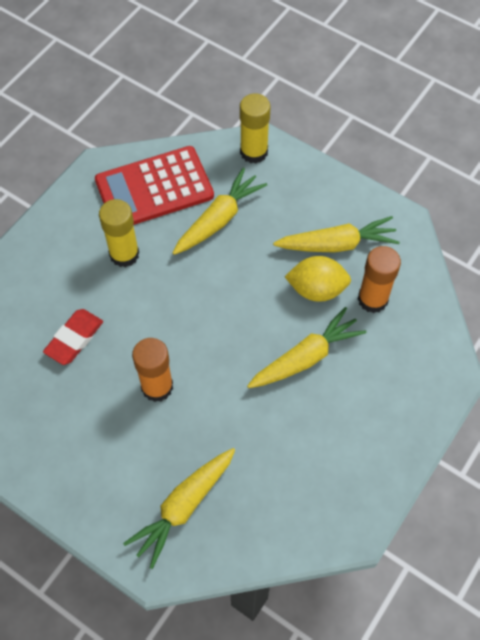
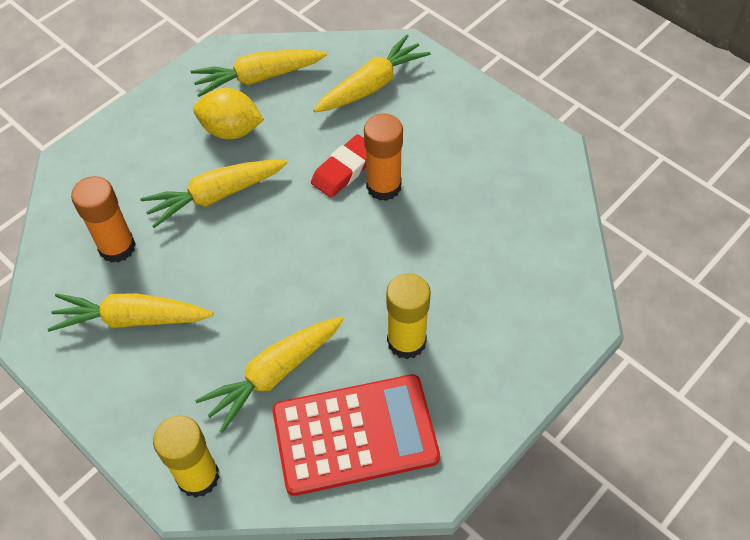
camera: 170 degrees left, 5 degrees down
(74, 339) = (473, 246): red eraser -> red eraser (345, 170)
(304, 501) = (258, 78): none -> yellow carrot
(316, 289) = (177, 267): yellow lemon -> yellow lemon (231, 130)

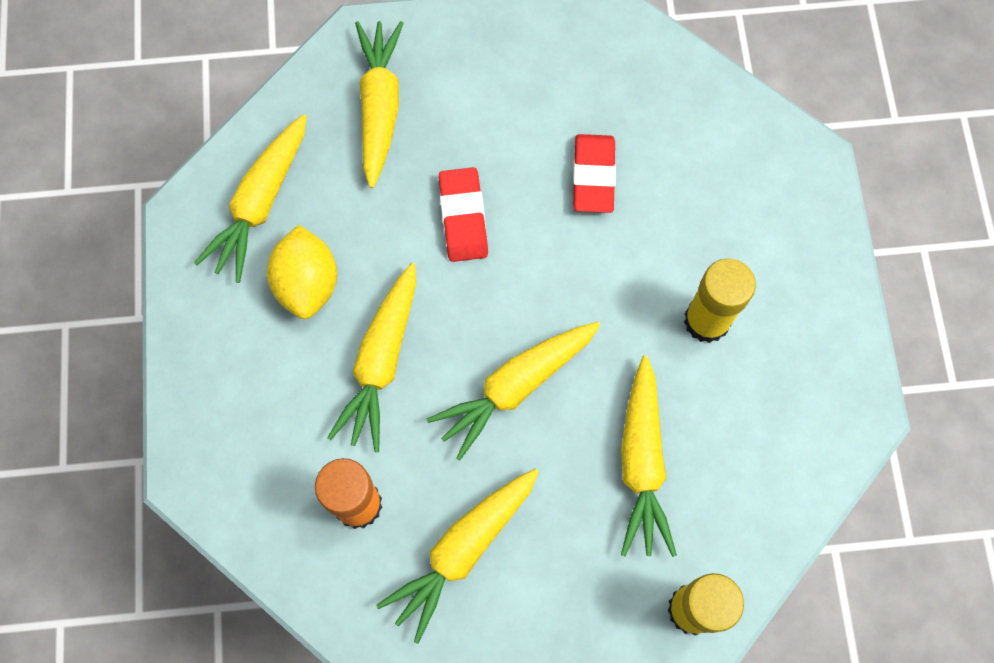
camera: 50 degrees left, 15 degrees up
(231, 130) = (307, 283): yellow lemon -> yellow lemon turned 60 degrees counterclockwise
(262, 271) = (515, 387): none -> yellow carrot
(355, 435) = (763, 440): red calculator -> none
(383, 186) = (517, 199): orange glue stick -> none
(439, 212) = (593, 176): none -> red eraser

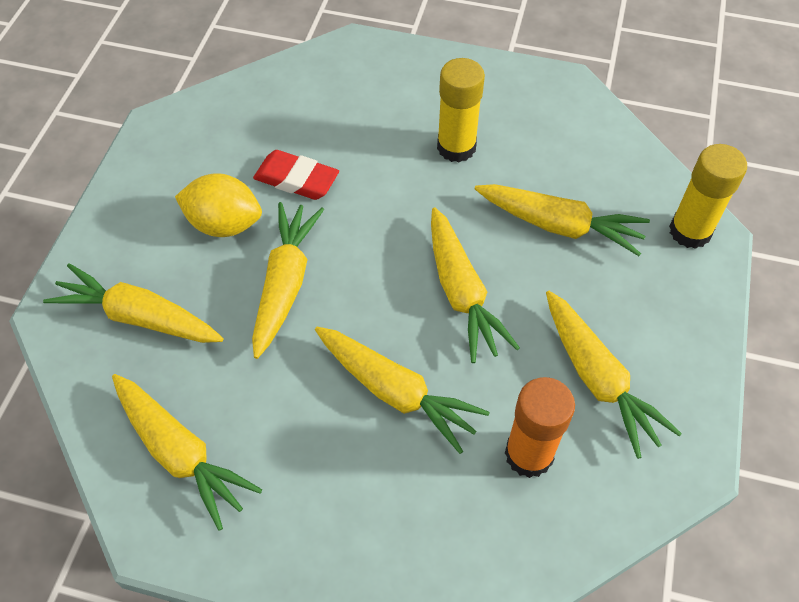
camera: 70 degrees left, 15 degrees down
(307, 283) = (288, 434): yellow lemon -> yellow lemon (224, 224)
(463, 217) = (285, 283): red eraser -> yellow carrot

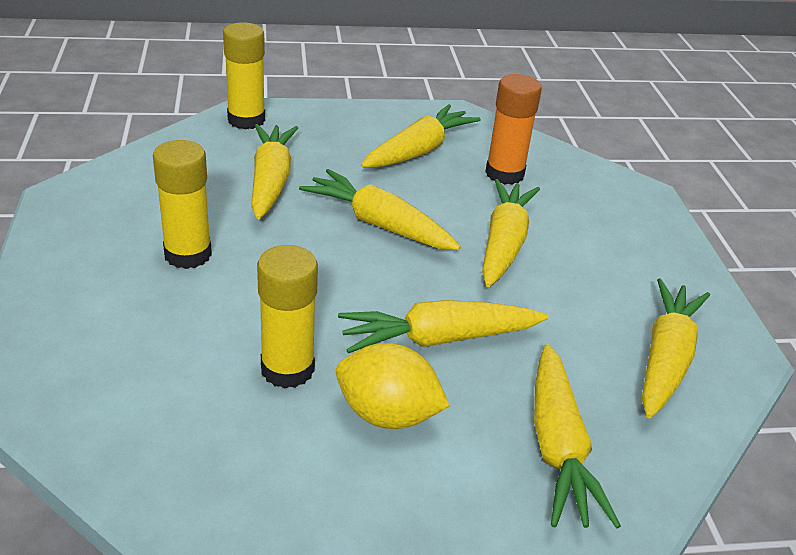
camera: 115 degrees left, 20 degrees down
(224, 224) = (387, 415): yellow lemon -> yellow lemon turned 60 degrees counterclockwise
(296, 179) = (287, 369): red eraser -> yellow glue stick
(461, 293) = (379, 224): yellow carrot -> yellow carrot turned 105 degrees counterclockwise

